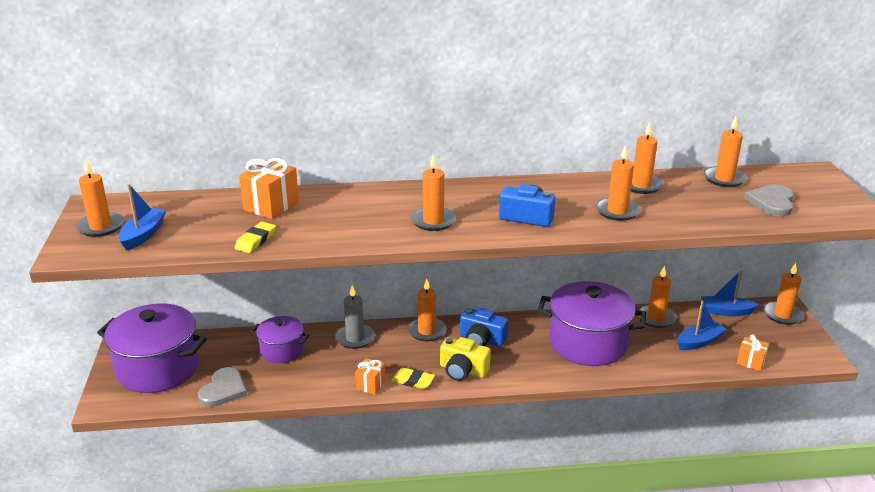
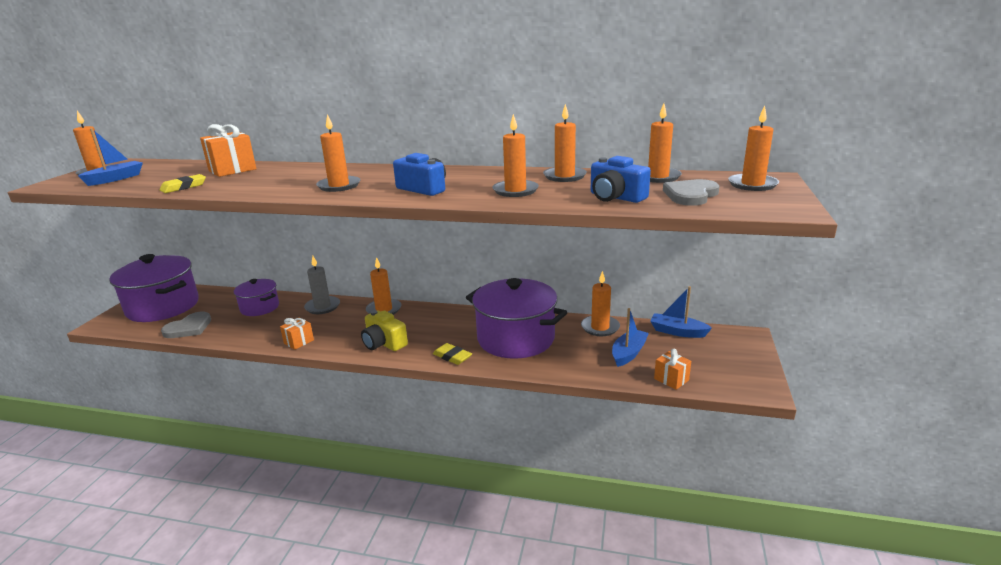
camera: 20 degrees right, 5 degrees down
(413, 381) = (335, 344): yellow eraser -> yellow eraser (452, 356)
(482, 340) = (423, 322): blue camera -> blue camera (615, 197)
(699, 342) = (628, 353): blue boat -> blue boat turned 45 degrees counterclockwise
(782, 315) = (739, 343): orange candle -> orange candle (752, 184)

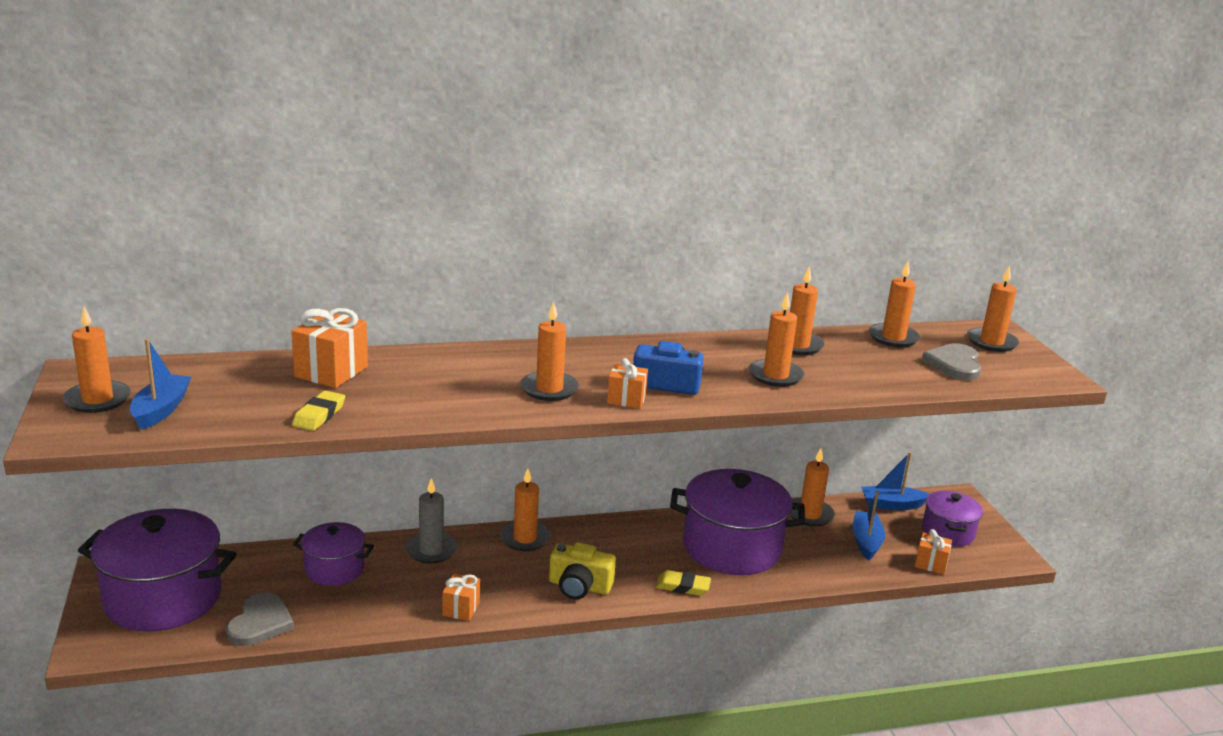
camera: 30 degrees left, 0 degrees up
(379, 194) = (626, 399): none -> orange gift
(615, 197) = (890, 375): blue camera -> none
(711, 359) = (948, 532): none -> purple pot

